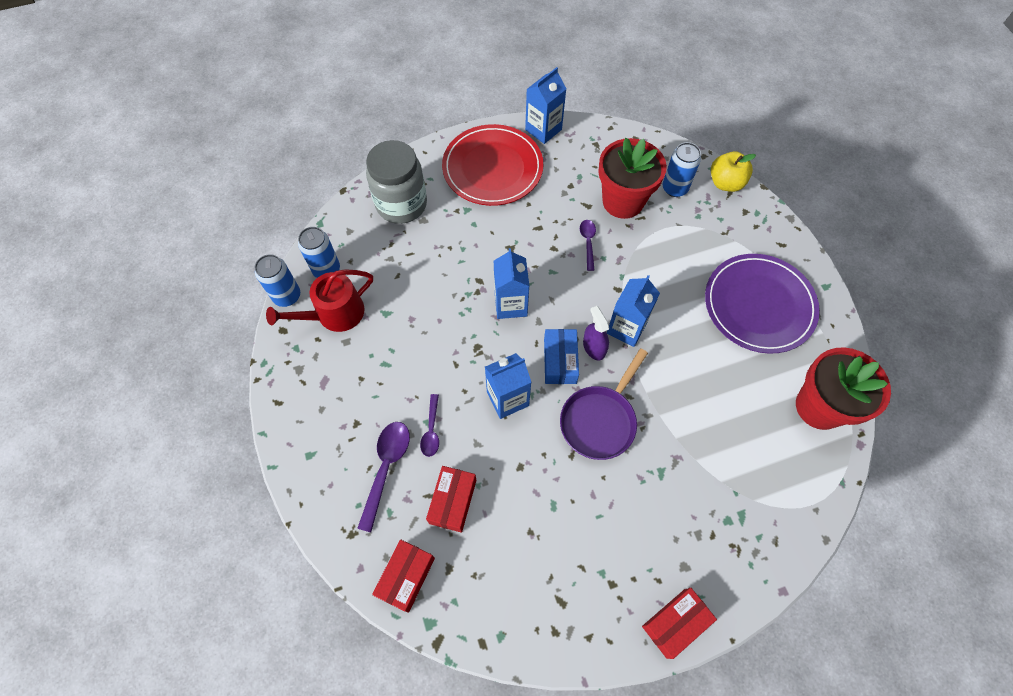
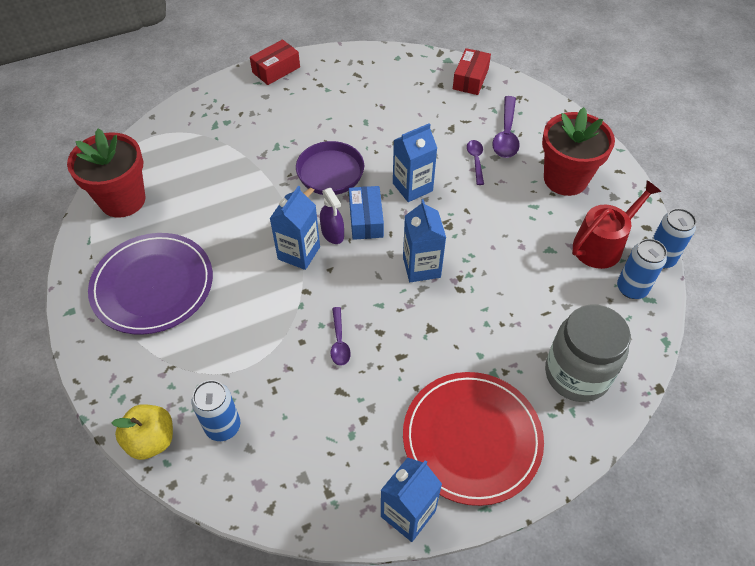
camera: 175 degrees right, 10 degrees down
(452, 501) = (446, 119): red box -> none
(623, 201) = (294, 401): red flower pot -> red flower pot (565, 179)

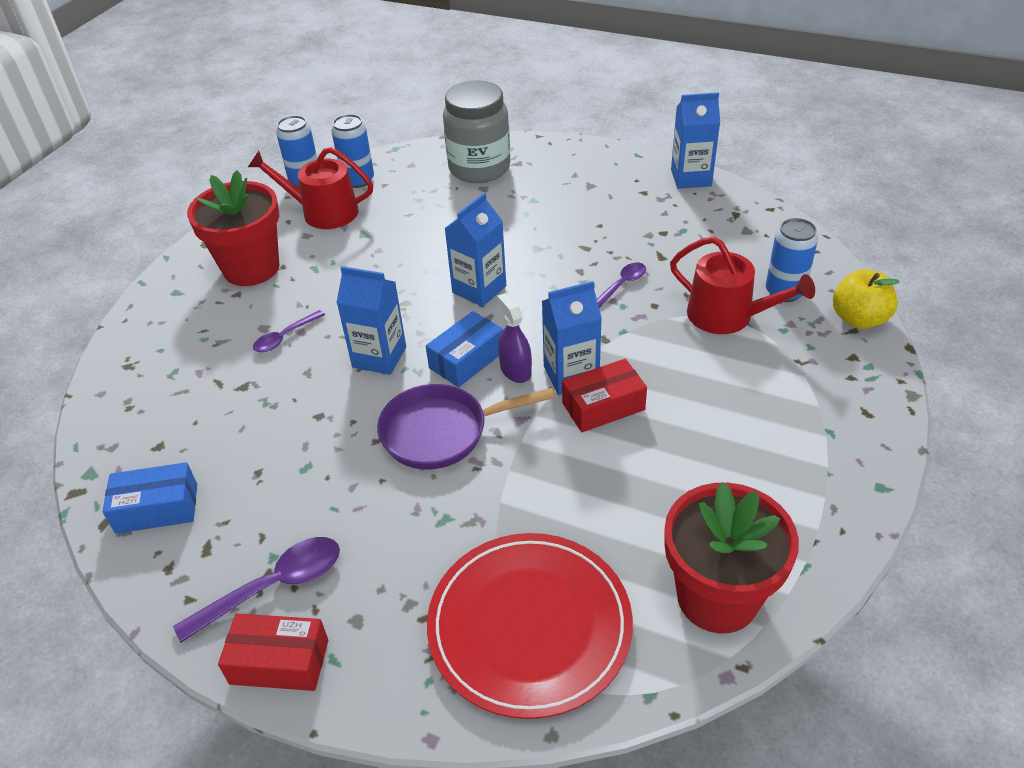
camera: 130 degrees left, 10 degrees down
(153, 285) = (760, 450): purple plate -> none
(246, 370) = (727, 316): none -> red watering can
(332, 233) = (515, 370): purple spray bottle -> purple spray bottle turned 45 degrees counterclockwise
(399, 70) = (157, 508): none -> blue box
(470, 79) = (121, 426): red box -> red box (603, 406)
(472, 438) = (599, 182): red plate -> red plate (529, 625)
(506, 134) = (214, 339): purple spoon -> purple spoon (273, 586)

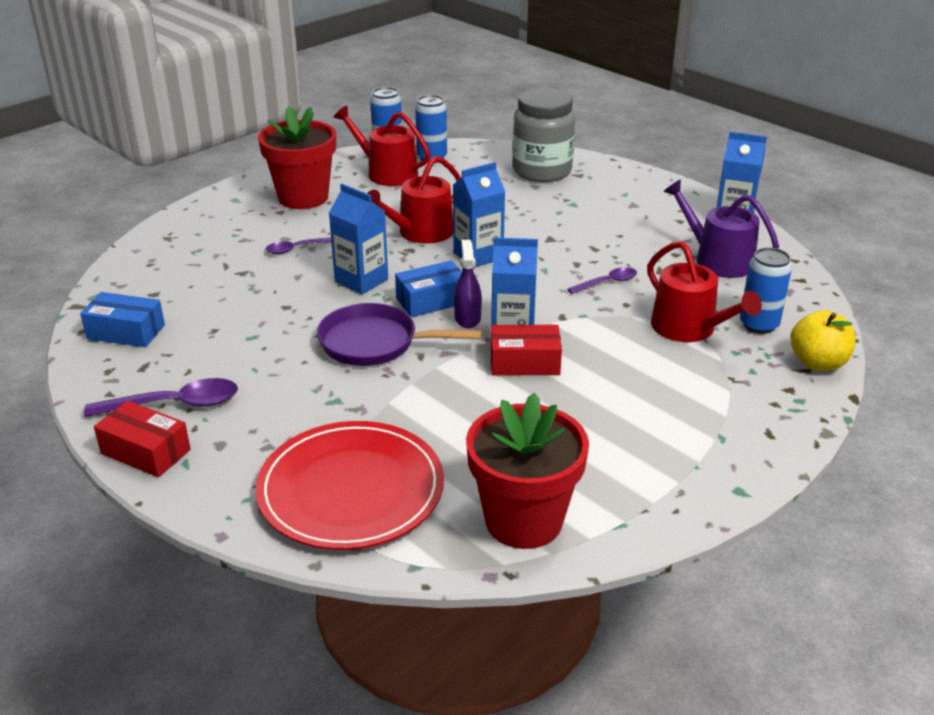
camera: 20 degrees right, 10 degrees down
(404, 278) = (421, 233): none -> red watering can
(704, 228) = (718, 260): none -> purple watering can

